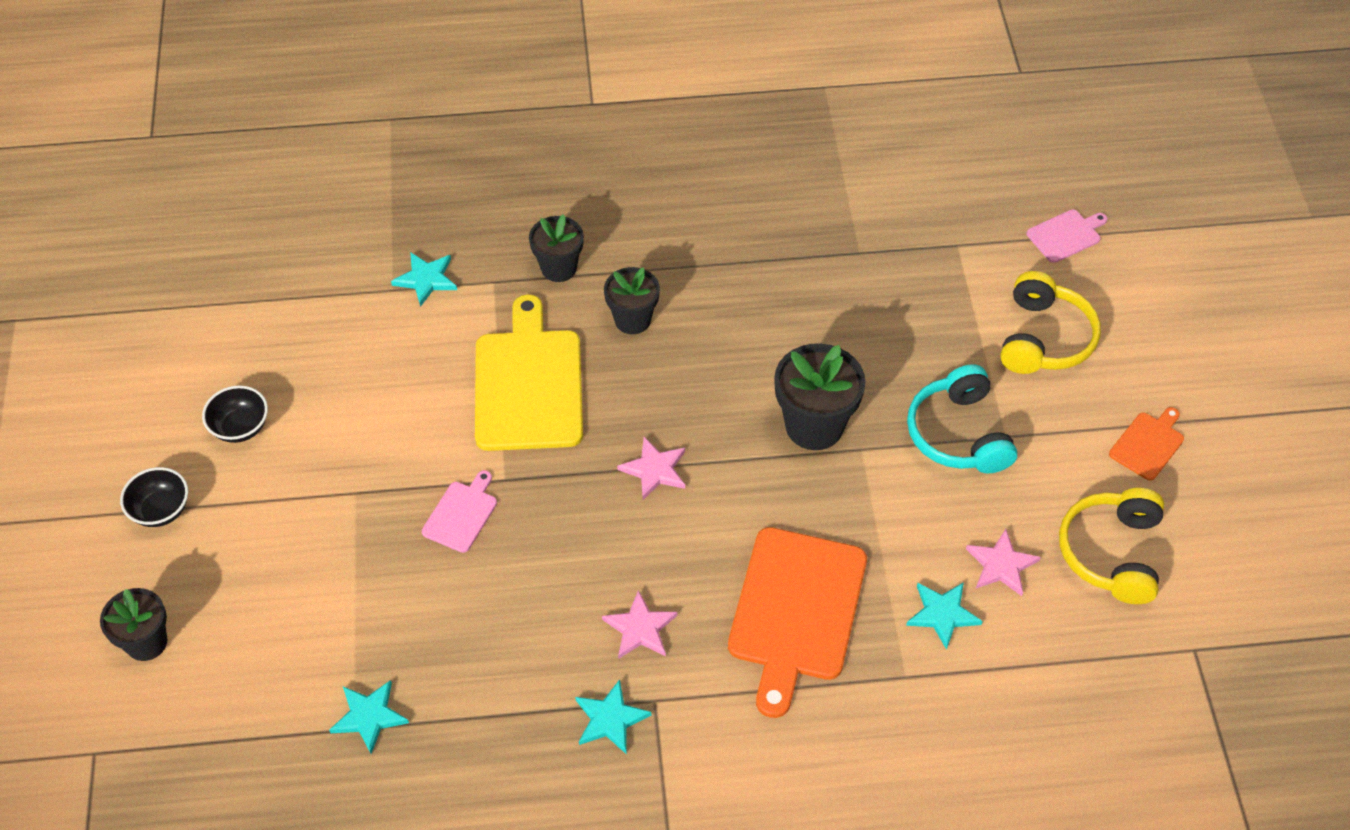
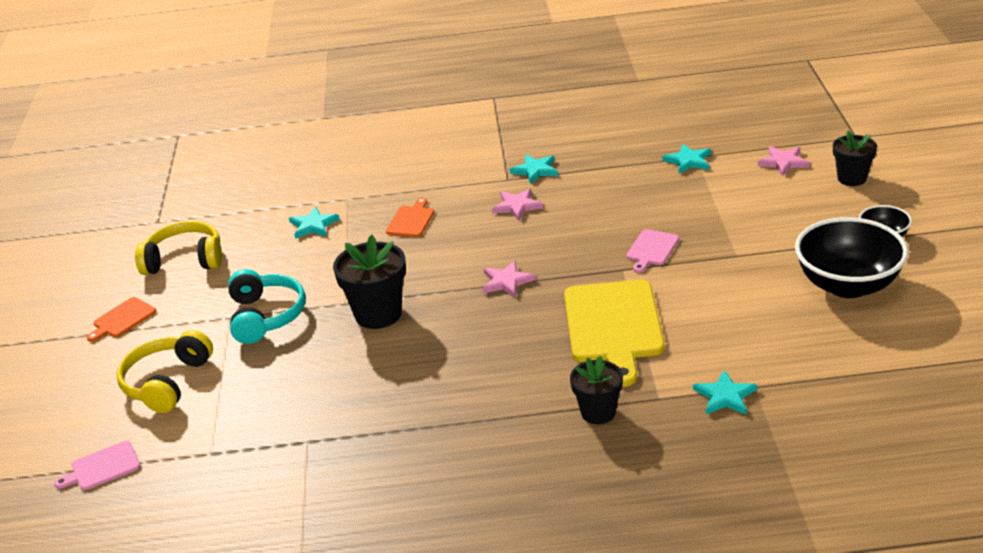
camera: 175 degrees left, 20 degrees down
(240, 427) = (847, 285): black bowl -> black bowl, size x2.02
(632, 319) = (526, 376): black flower pot -> none
(796, 611) = (411, 220): orange cutting board -> orange cutting board, size x0.47
(1001, 565) = (264, 249): pink star -> pink star (783, 162)
(1112, 553) = (184, 260): yellow headphones -> yellow headphones turned 105 degrees counterclockwise

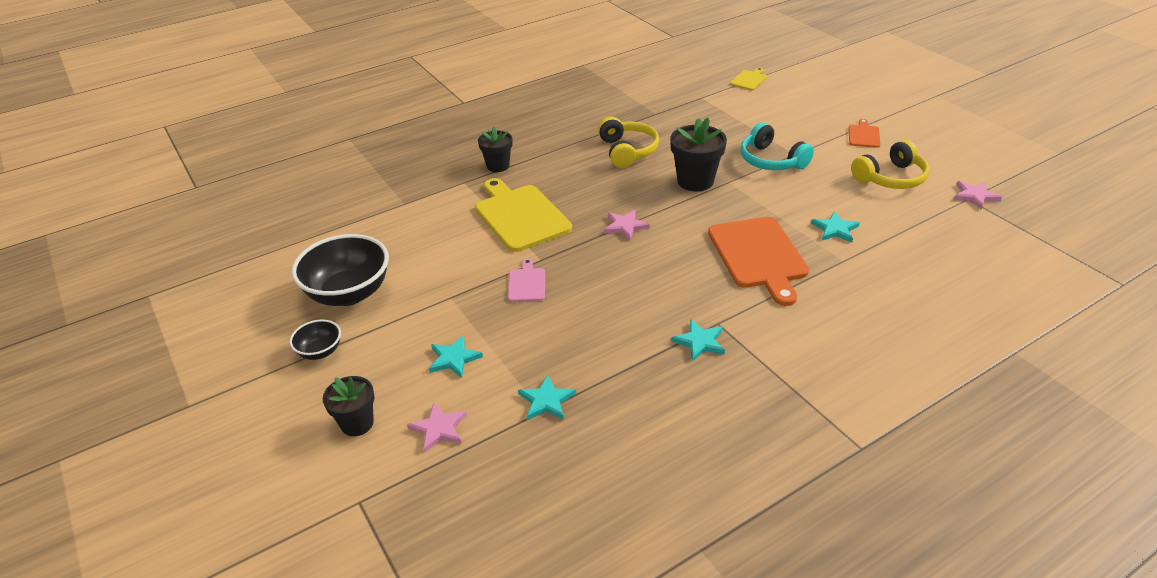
camera: 150 degrees right, 5 degrees up
(102, 467) = (749, 80): pink cutting board -> yellow cutting board
(167, 382) = (776, 115): yellow headphones -> yellow headphones (627, 151)
(411, 220) = (758, 255): orange cutting board -> orange cutting board, size x2.11
(517, 206) = (679, 295): pink star -> pink star (975, 196)
(725, 396) = (422, 193): turquoise star -> turquoise star (454, 358)

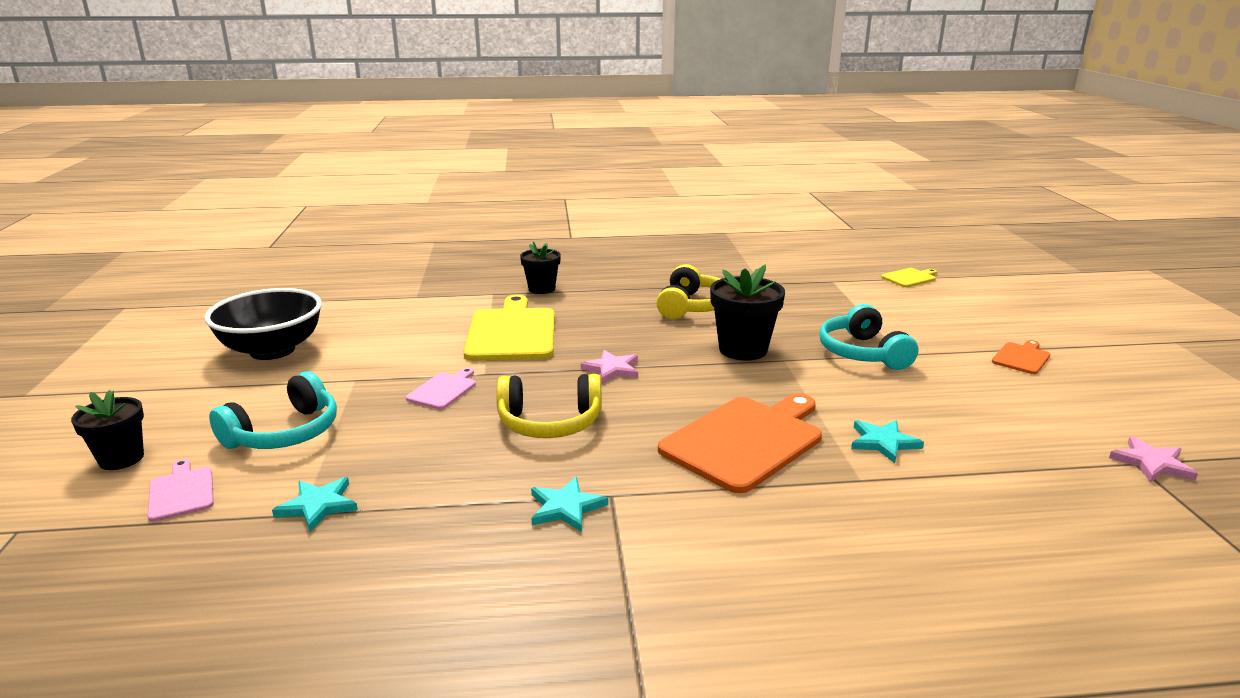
camera: 25 degrees right, 15 degrees down
(320, 351) = (182, 388): black bowl -> none
(439, 429) = (181, 492): pink star -> pink cutting board
(454, 358) = (285, 433): turquoise star -> turquoise headphones
(758, 255) = (745, 440): orange cutting board -> orange cutting board turned 150 degrees counterclockwise
(890, 178) = (1023, 409): yellow headphones -> yellow headphones (550, 423)

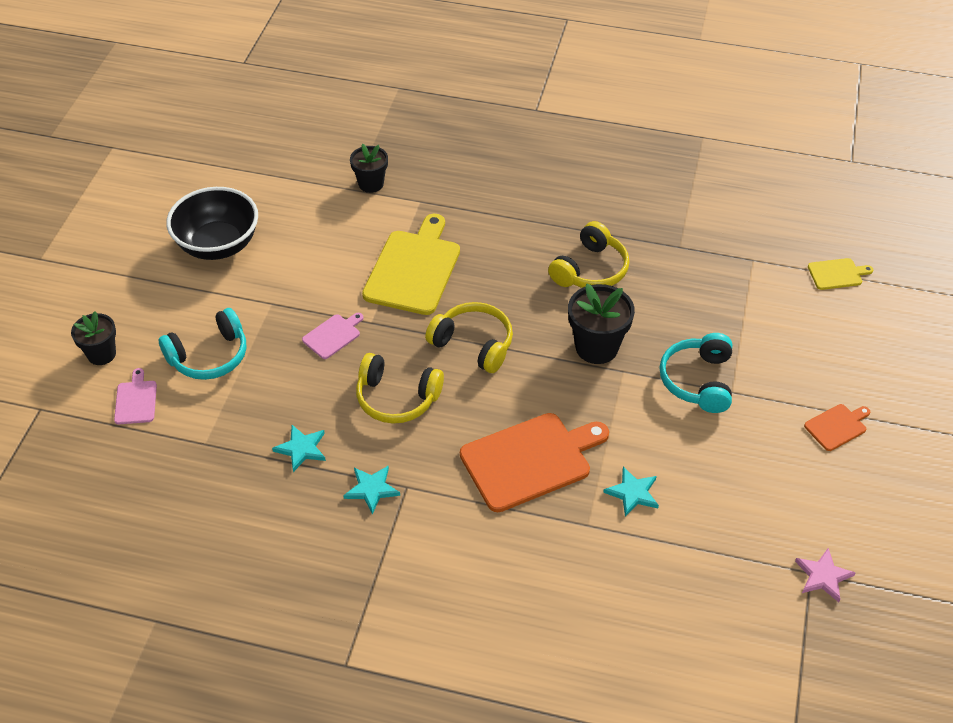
camera: 20 degrees right, 25 degrees up
(318, 505) = (217, 439): turquoise star -> turquoise star (301, 449)
(541, 289) = (467, 204): black flower pot -> black flower pot (371, 184)
(612, 369) = (473, 344): pink star -> yellow headphones

